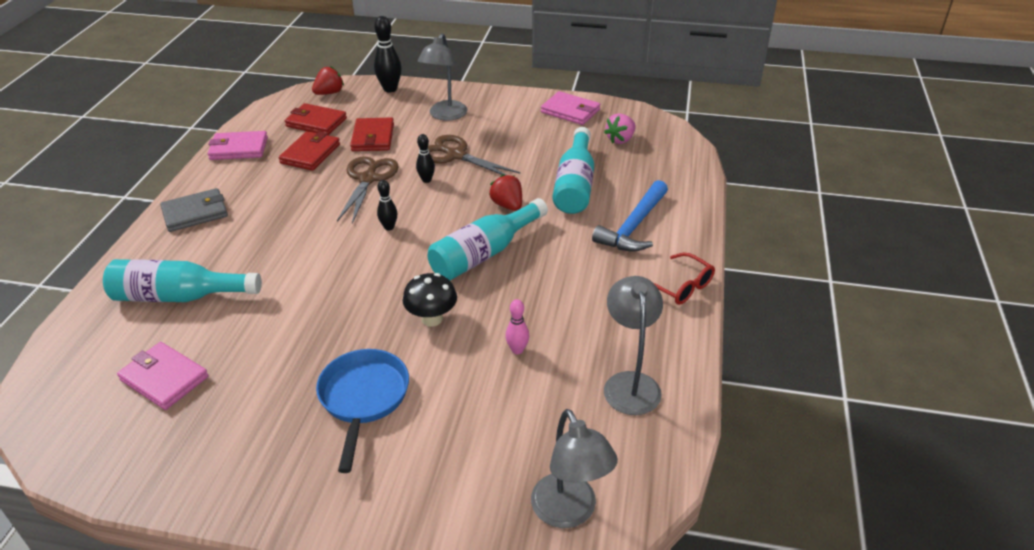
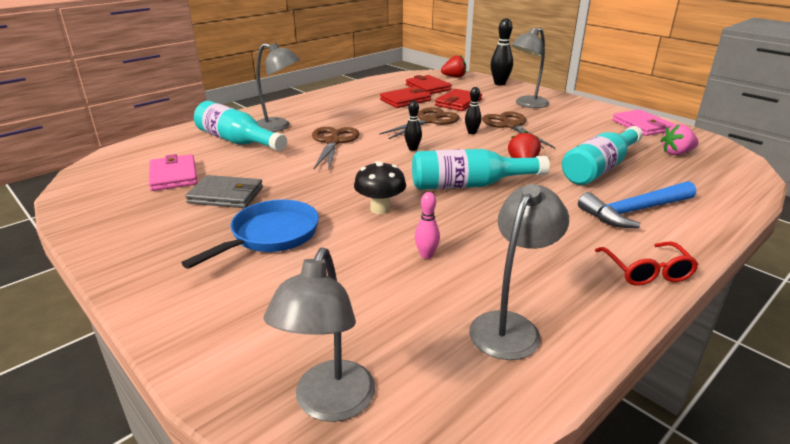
camera: 35 degrees right, 10 degrees down
(195, 213) = (300, 108): grey wallet -> grey wallet (226, 195)
(204, 254) = (279, 127): none -> grey lamp
(239, 148) = (364, 87): pink wallet -> none
(295, 251) = (333, 142): none -> brown scissors

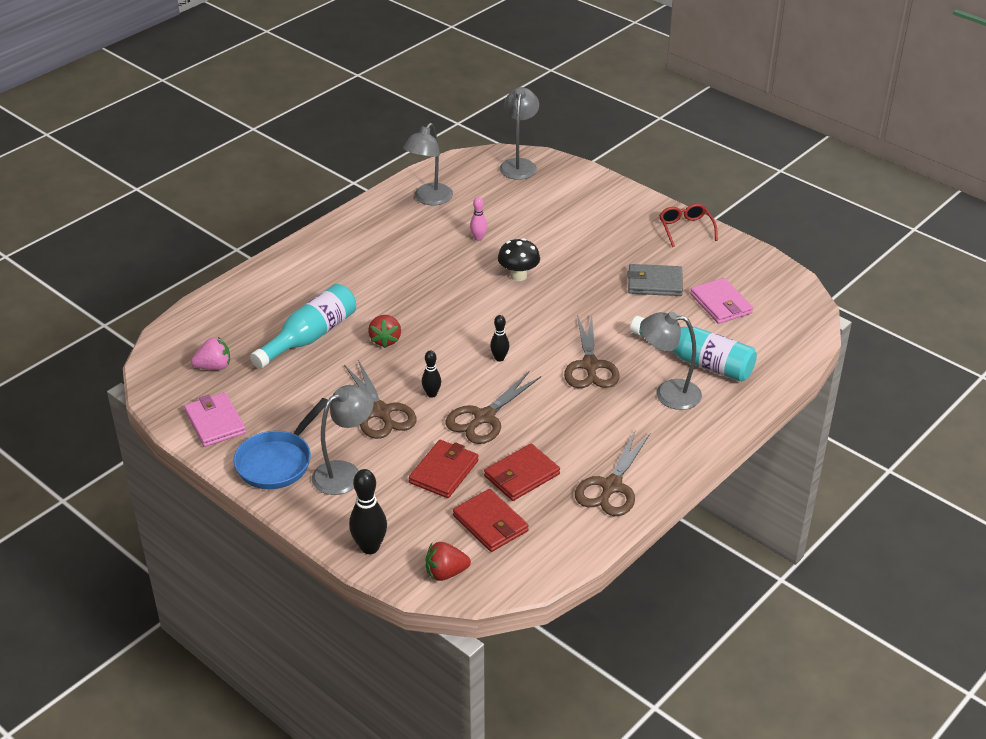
camera: 175 degrees right, 10 degrees up
(271, 236) = (594, 247): blue pan -> blue pan (277, 462)
(348, 95) = (611, 486): none -> brown scissors
(469, 185) = (442, 307): turquoise bottle -> none
(635, 211) = (309, 284): blue hammer -> none
(647, 272) = (332, 234): red glasses -> red glasses (685, 229)

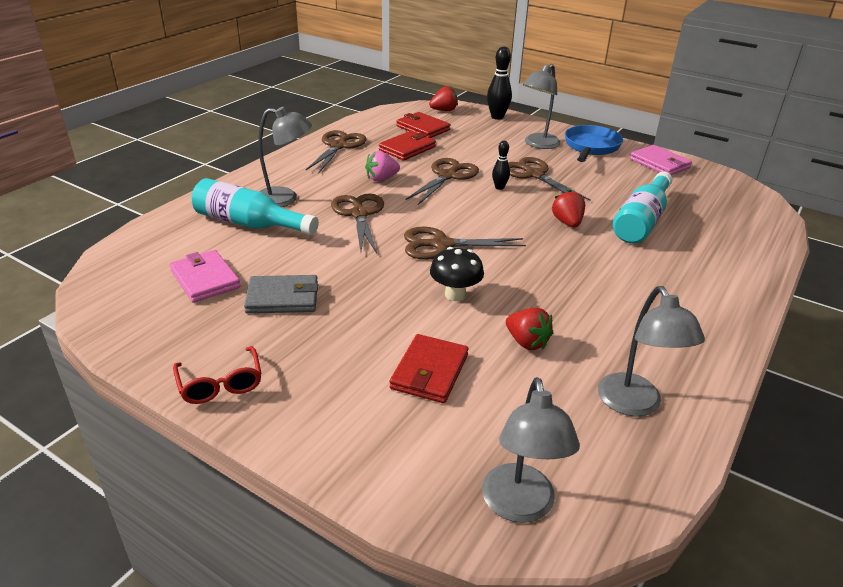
camera: 170 degrees right, 5 degrees down
(214, 367) = (703, 195): pink strawberry -> pink strawberry (381, 178)
(429, 199) = (635, 405): grey lamp -> grey lamp turned 150 degrees clockwise
(444, 472) = (466, 148): red wallet -> red wallet (429, 372)
(478, 238) = (527, 342): pink bowling pin -> red strawberry
(499, 358) = (449, 215): black bowling pin -> none
(516, 323) = (441, 245): none -> brown scissors

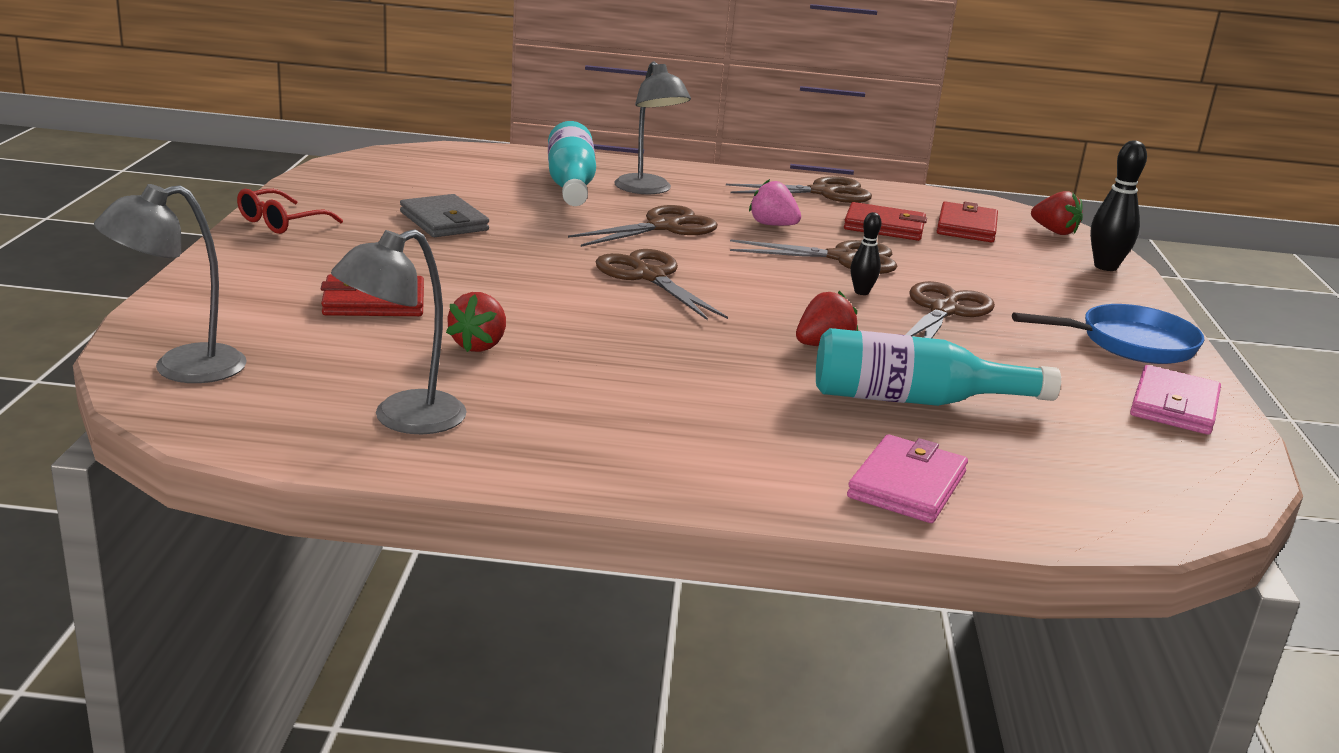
camera: 60 degrees right, 10 degrees down
(205, 279) = (443, 187): pink wallet -> pink wallet (907, 485)
(455, 295) = (541, 297): black mushroom -> none
(538, 144) = (1059, 304): grey lamp -> none

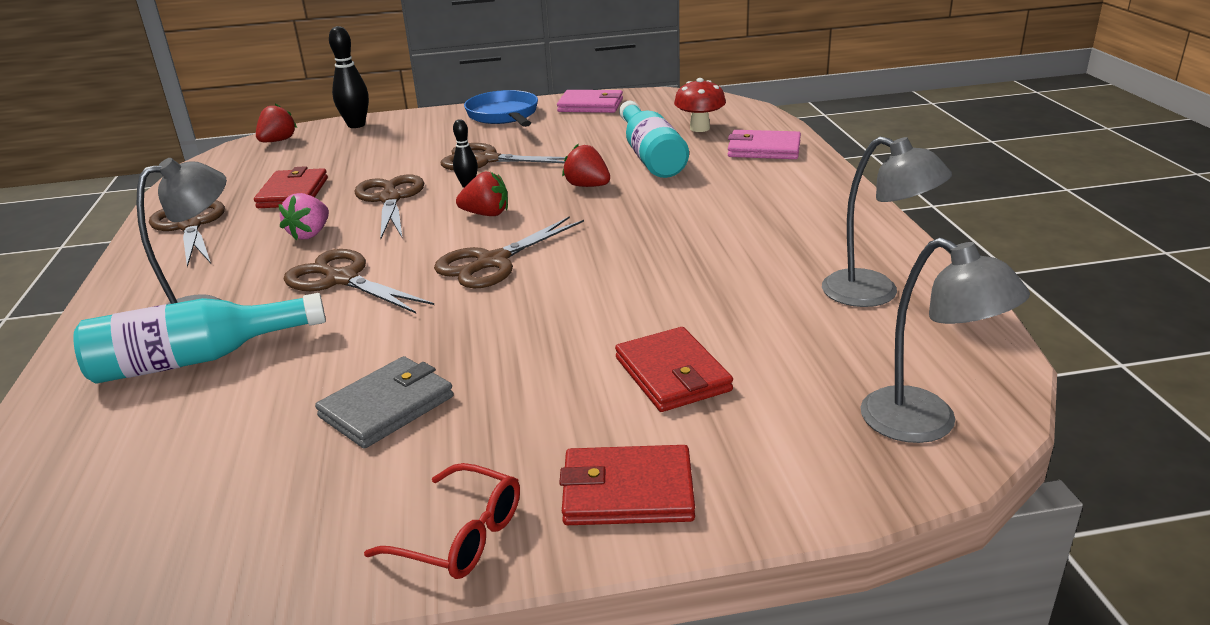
camera: 100 degrees left, 5 degrees up
(479, 345) = (716, 298): red strawberry -> red strawberry (486, 214)
(966, 227) = (279, 167): red wallet -> red wallet (627, 491)
(1031, 461) = (699, 128): none -> red mushroom

